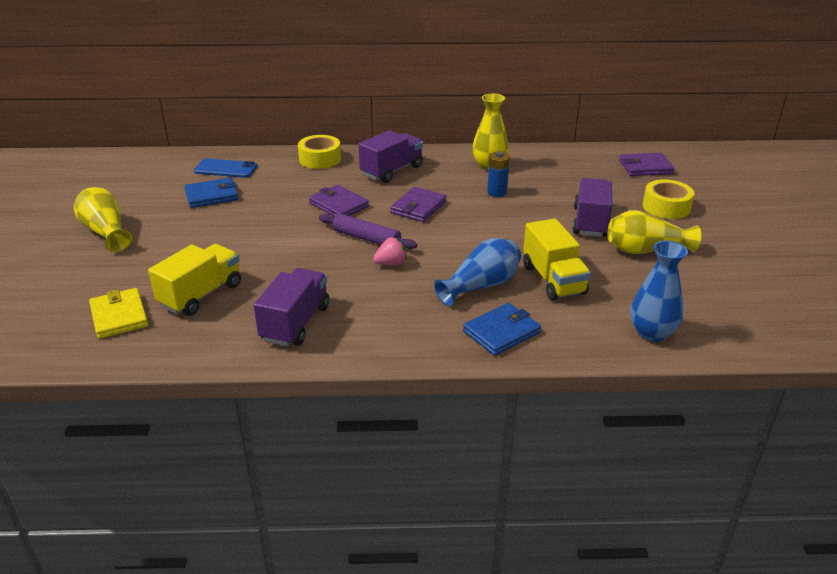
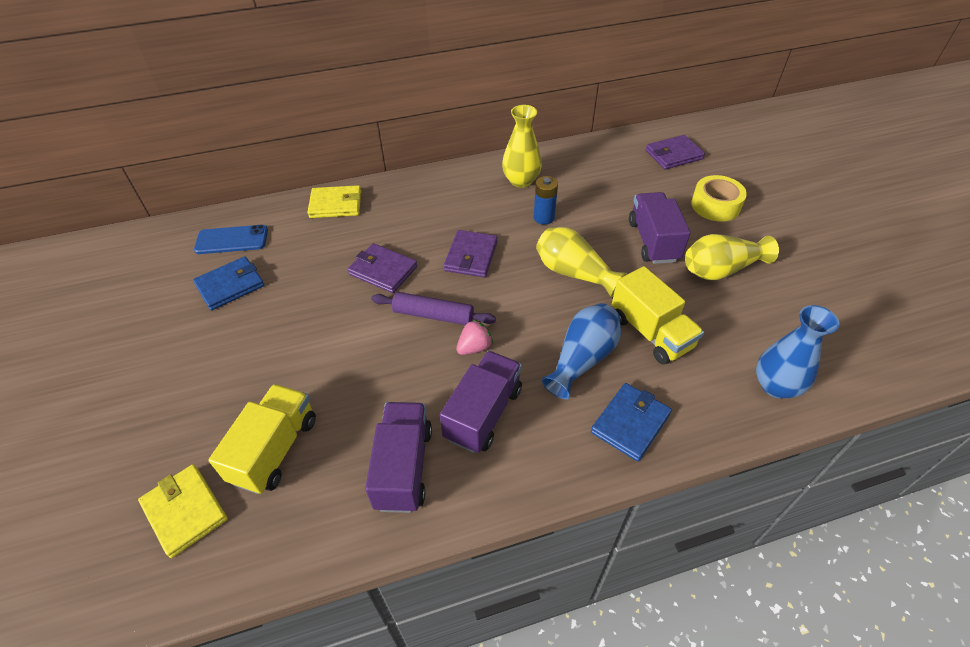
camera: 15 degrees left, 15 degrees up
(106, 232) = (119, 372): yellow vase -> yellow vase (574, 273)
(320, 159) = (336, 204): yellow tape -> yellow wallet
(392, 171) = (422, 207): purple truck -> purple truck (483, 413)

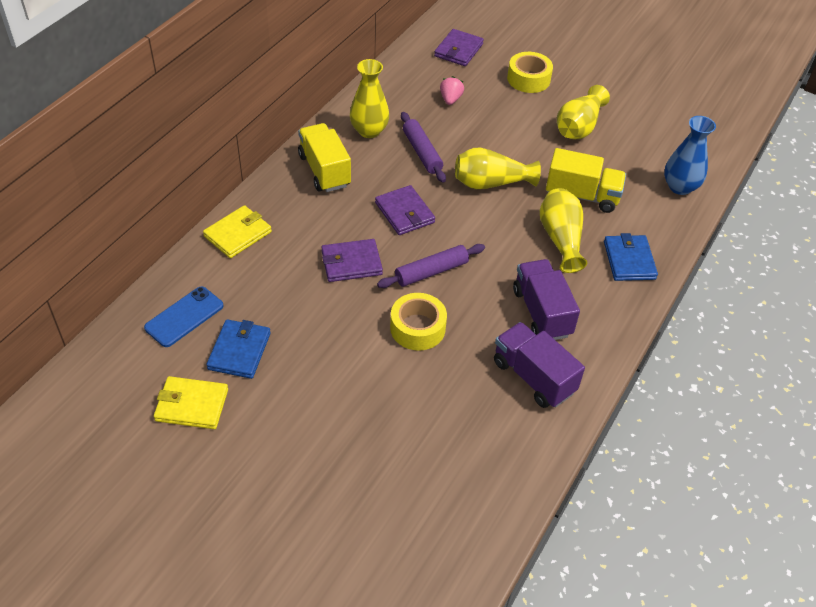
camera: 45 degrees left, 0 degrees up
(185, 511) = (430, 504): yellow wallet -> yellow wallet (192, 405)
(275, 449) = (439, 428): yellow truck -> yellow truck (324, 170)
(365, 353) = (417, 328): none -> yellow tape
(474, 347) = (486, 275): pink strawberry -> pink strawberry (450, 99)
(544, 217) = (422, 152): blue battery -> purple rolling pin
(582, 359) = (561, 239): blue vase -> yellow vase
(653, 241) = (516, 129): purple truck -> none

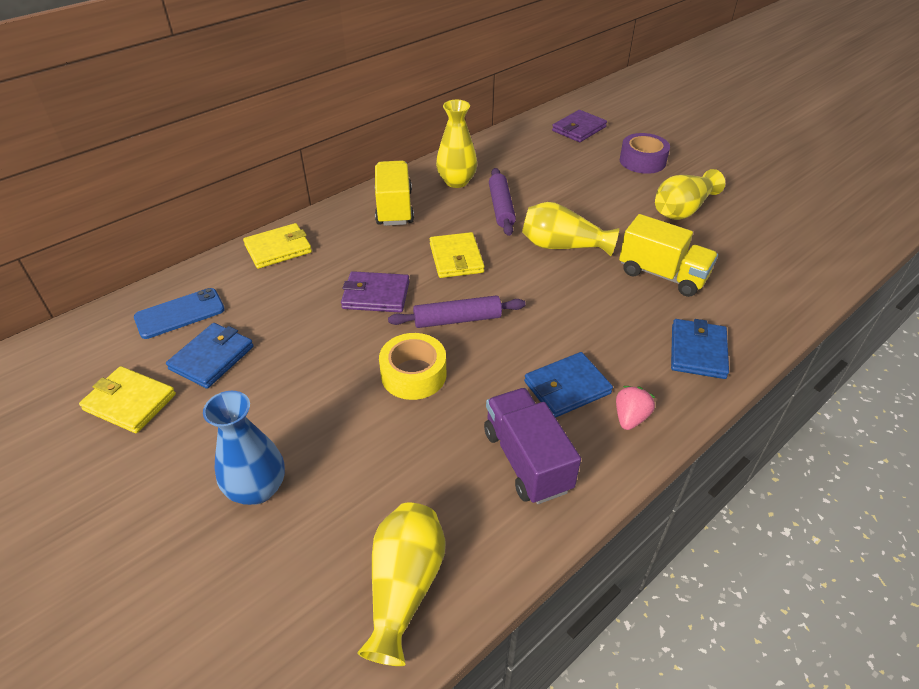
camera: 20 degrees right, 5 degrees down
(404, 213) = (456, 258): purple wallet -> yellow wallet
(450, 99) = (552, 167): pink strawberry -> pink strawberry (630, 418)
(528, 79) = (642, 161): yellow tape -> purple tape
(541, 312) = (567, 387): purple truck -> blue wallet
(561, 239) = (621, 314): yellow vase -> yellow vase (404, 587)
(680, 187) = (786, 285): blue vase -> blue vase (257, 489)

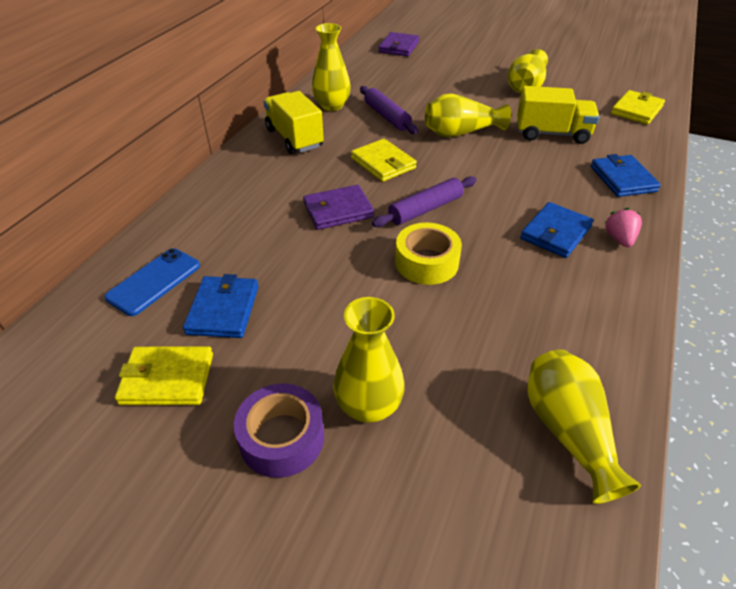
camera: 25 degrees left, 0 degrees up
(257, 489) = (368, 406): blue vase -> yellow vase
(278, 249) = (210, 198): yellow wallet -> yellow wallet (636, 110)
(526, 460) = (574, 296): purple truck -> none
(642, 161) = (467, 60): purple tape -> purple tape (282, 438)

